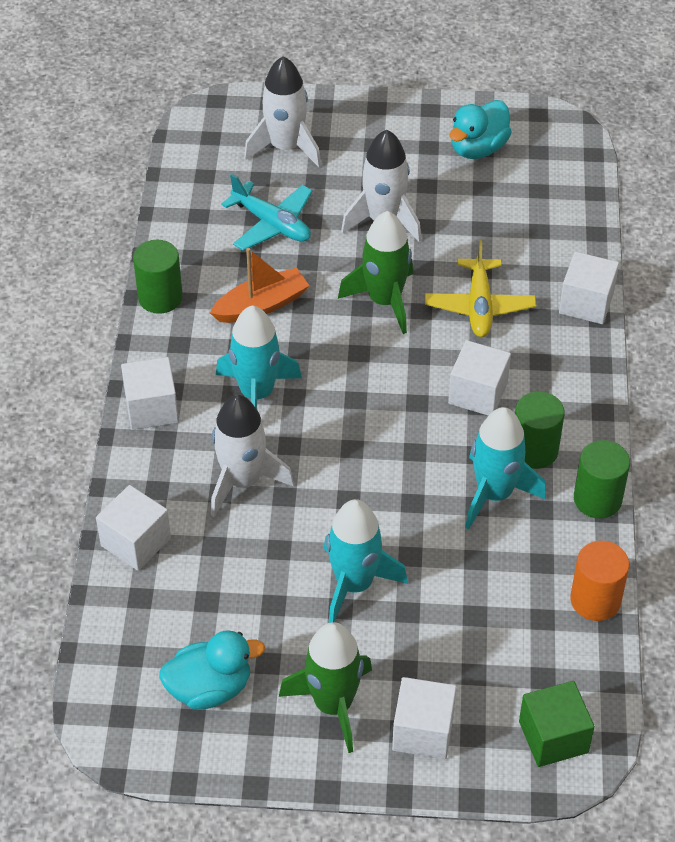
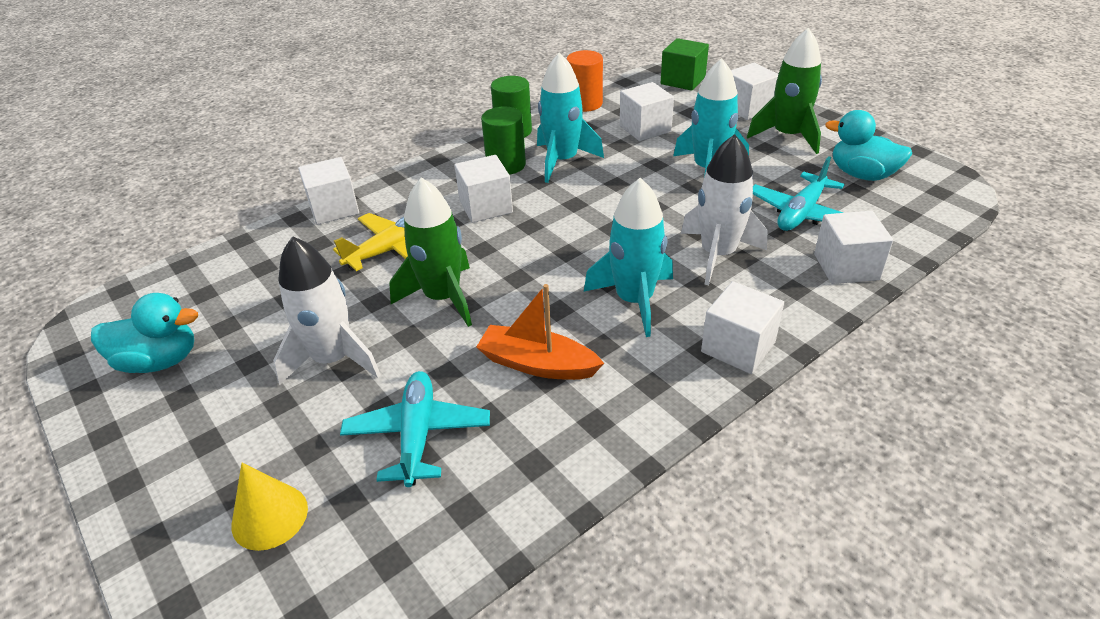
camera: 130 degrees left, 10 degrees down
(160, 297) = (618, 443): green cylinder -> none
(220, 583) = (801, 213): none -> turquoise plane
(285, 147) = (269, 516): white rocket -> yellow cone
(483, 604) = (645, 128): none -> white cube

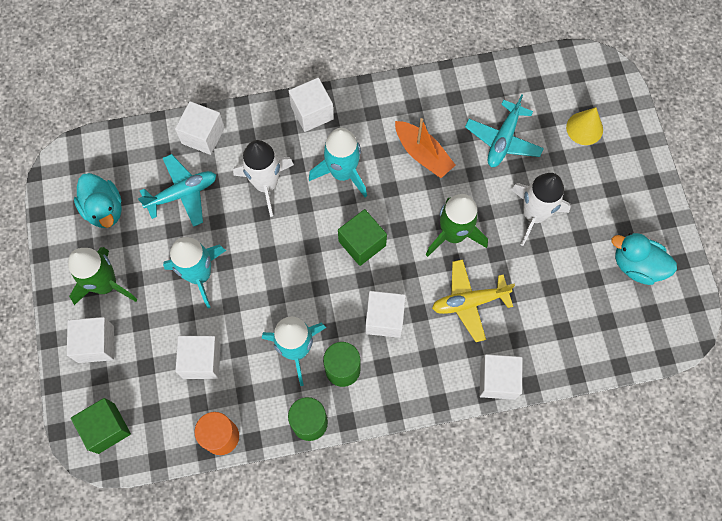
camera: 155 degrees left, 30 degrees up
(555, 249) = (362, 243): none -> green cube

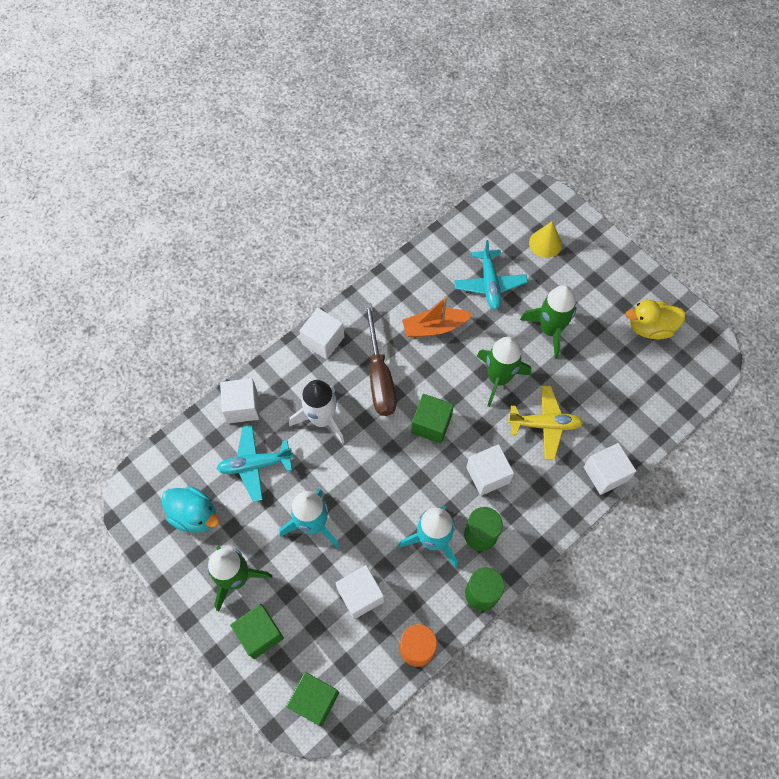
camera: 30 degrees left, 5 degrees down
(96, 344) = (260, 634): white cube -> green cube
(182, 194) = (255, 465): turquoise plane -> turquoise plane turned 135 degrees counterclockwise
(342, 173) = (379, 376): turquoise rocket -> brown screwdriver
(423, 154) = (434, 327): orange boat -> orange boat turned 150 degrees clockwise
(469, 302) = (545, 424): yellow plane -> yellow plane turned 135 degrees counterclockwise
(534, 215) = (550, 330): white rocket -> green rocket
(637, 265) = (650, 328): turquoise duck -> yellow duck

